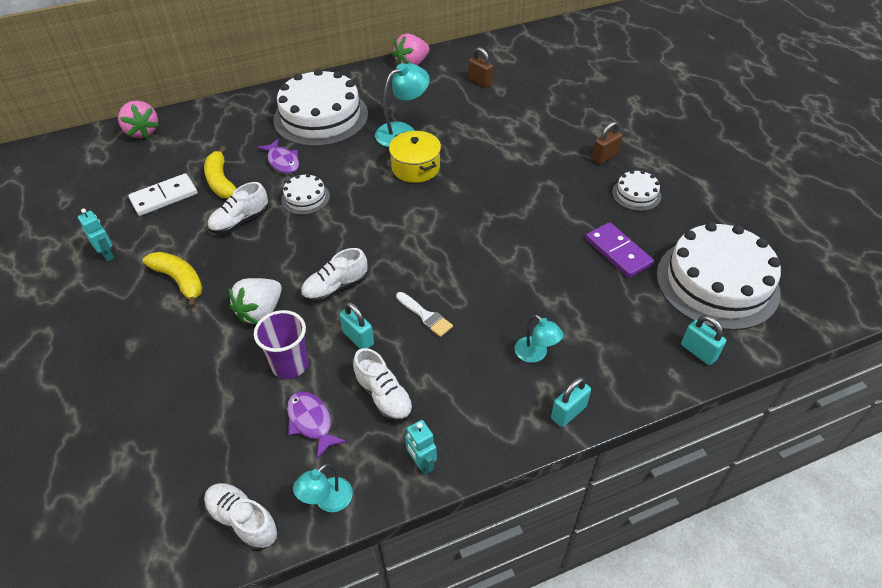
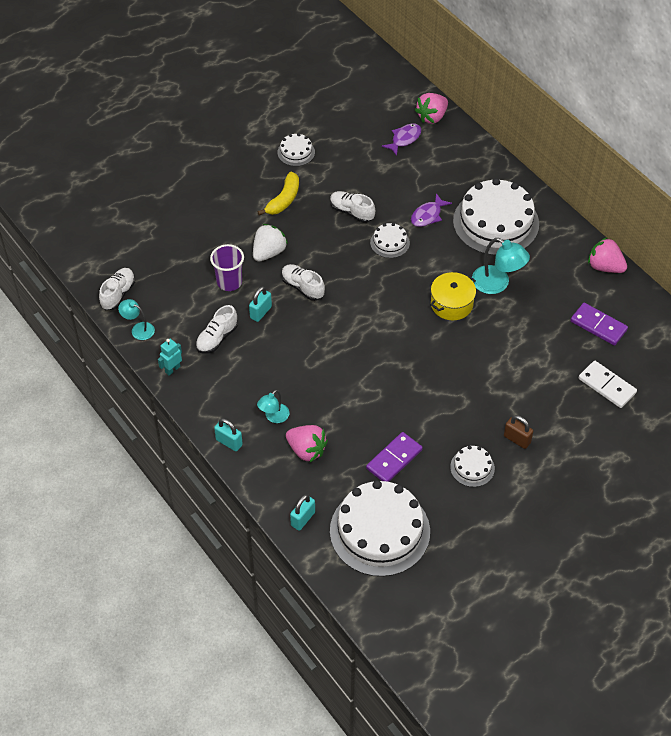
camera: 75 degrees right, 5 degrees up
(107, 254) = (296, 152): turquoise robot -> white cake
(164, 197) = (362, 159): white domino -> white domino (607, 386)
(221, 181) = (391, 186): yellow banana -> none
(260, 312) = (269, 252): white strawberry -> white strawberry turned 105 degrees clockwise
(311, 422) = (189, 306): purple fish -> purple fish (404, 139)
(425, 316) = (291, 346): white brush -> none
(480, 81) = (598, 326): brown padlock -> purple domino
(594, 329) = (306, 450): none -> pink strawberry

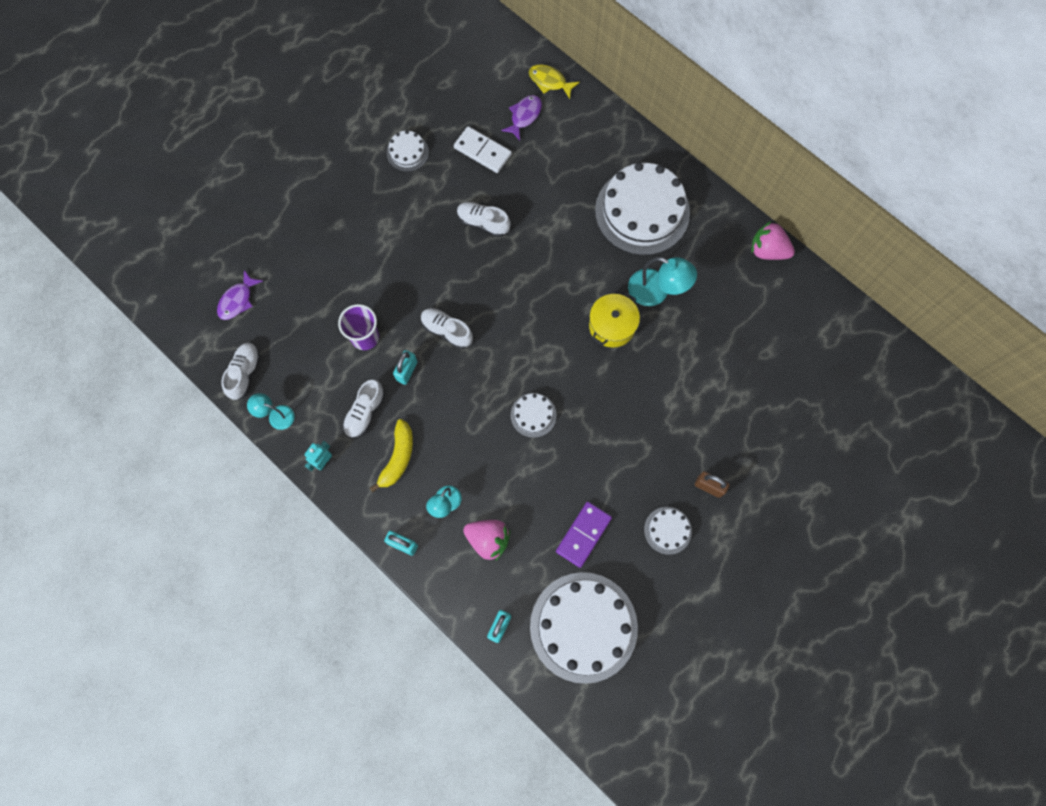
camera: 10 degrees left, 20 degrees up
(269, 252) = (401, 291): white strawberry -> none
(284, 200) = (405, 218): yellow banana -> yellow banana (398, 458)
(390, 242) = (531, 256): white cake -> white cake (533, 415)
(428, 215) = (567, 214): purple fish -> purple fish (237, 300)
(432, 117) = (550, 81): pink strawberry -> yellow fish
(598, 326) = (772, 328): purple domino -> none
(607, 386) = (792, 403): white domino -> white domino (482, 151)

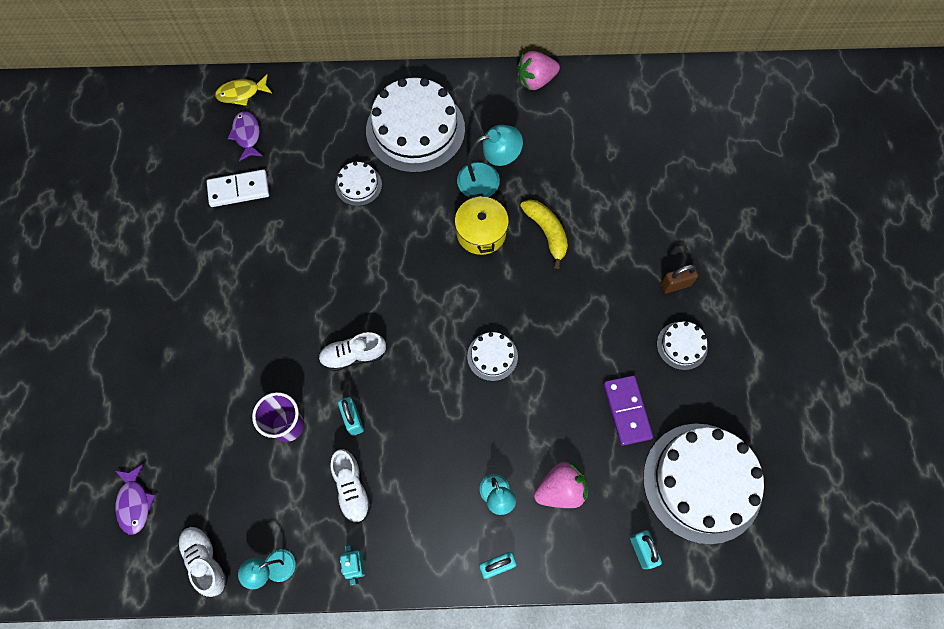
camera: 45 degrees left, 5 degrees down
(398, 458) = (418, 498): yellow banana -> yellow banana (547, 232)
(407, 152) = (173, 244): white cake -> white cake (358, 185)
(483, 223) = (296, 244): white shoe -> none

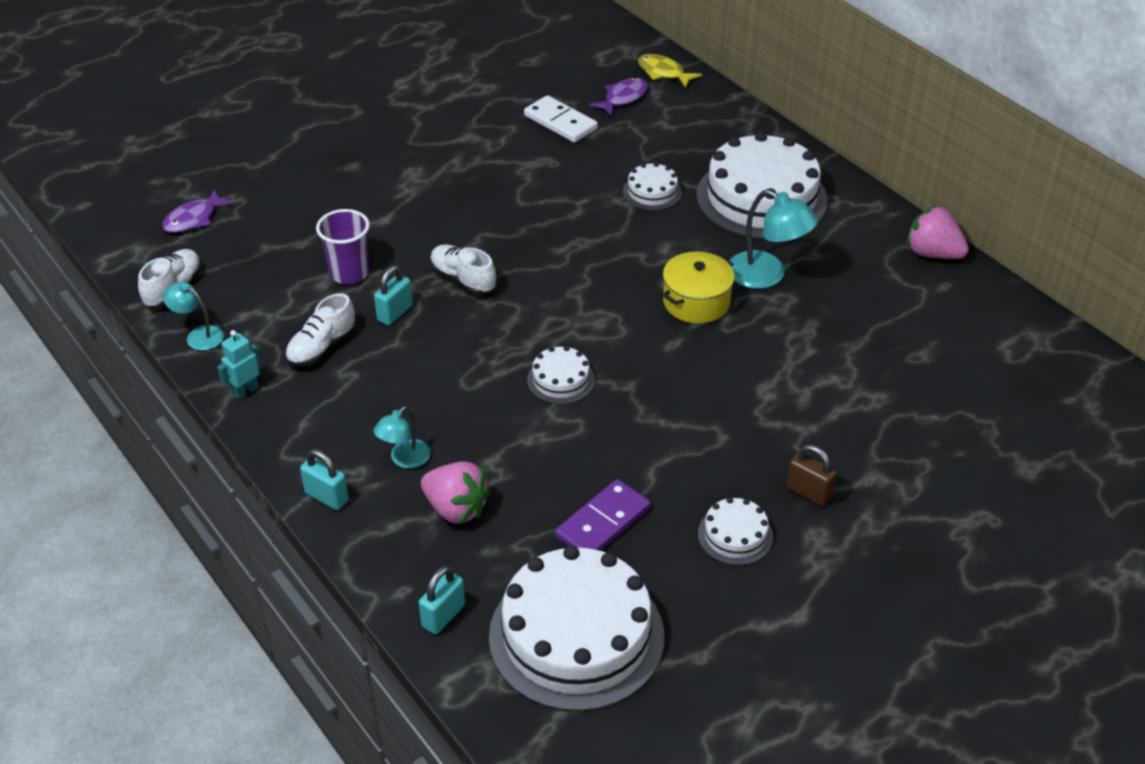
camera: 55 degrees right, 25 degrees down
(547, 232) = (753, 352): yellow banana -> none

